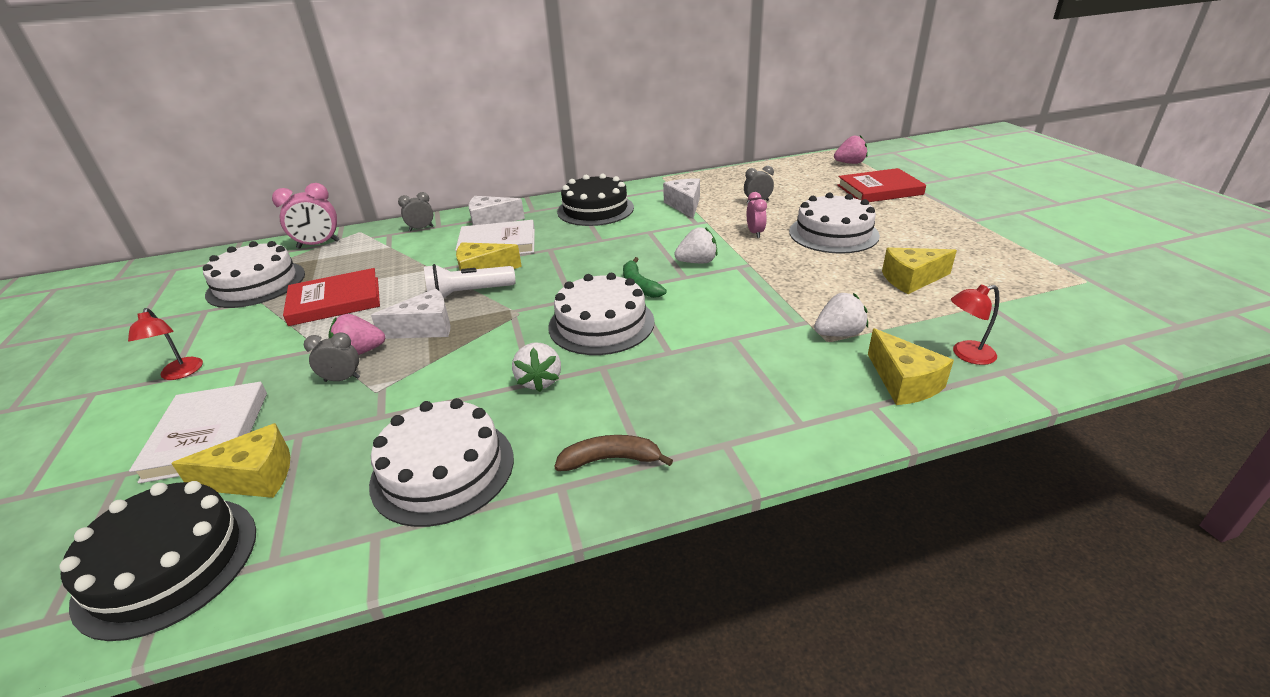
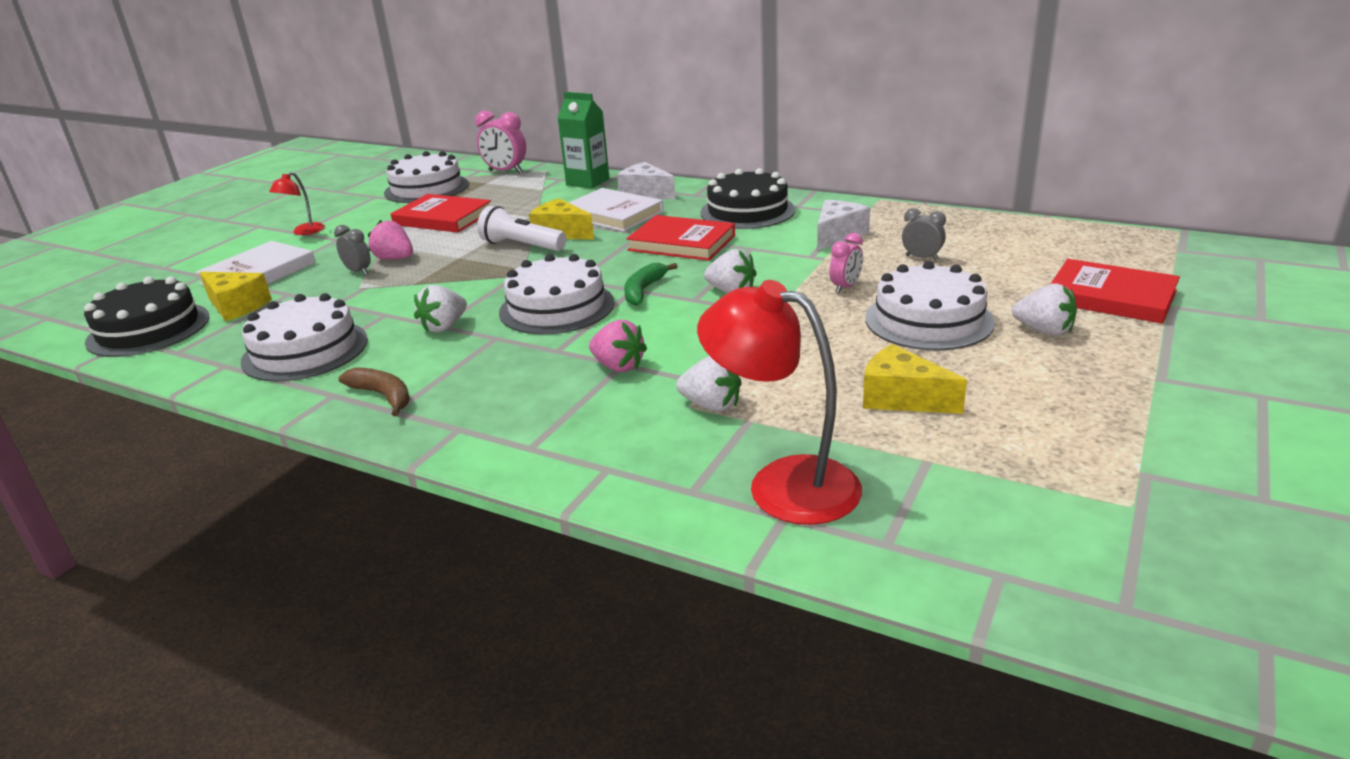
camera: 45 degrees right, 5 degrees down
(421, 228) = (588, 182): grey clock -> green carton
(425, 328) = (453, 259): white cheese -> none
(595, 245) = (682, 243): none -> red book
(850, 163) = (1151, 253): pink strawberry -> pink strawberry (618, 366)
(890, 217) = (1044, 331): none -> white strawberry
(903, 382) = (671, 469): yellow cheese -> none
(966, 354) = (783, 483): red lamp -> red lamp, size x1.99

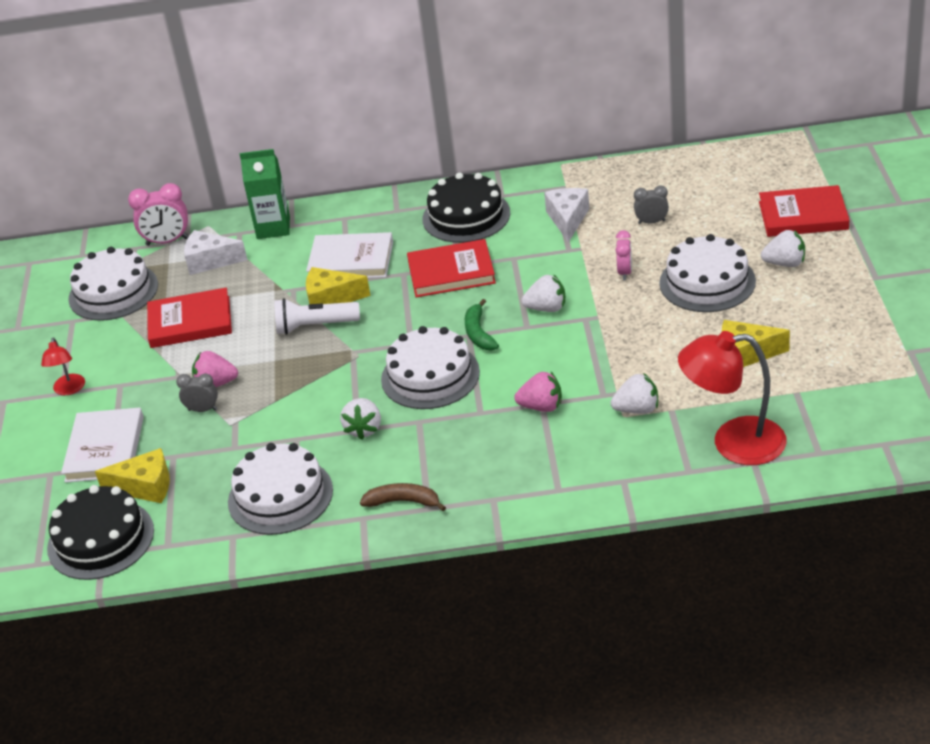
camera: 30 degrees left, 10 degrees up
(645, 193) = (348, 224): white cheese -> white cheese (210, 261)

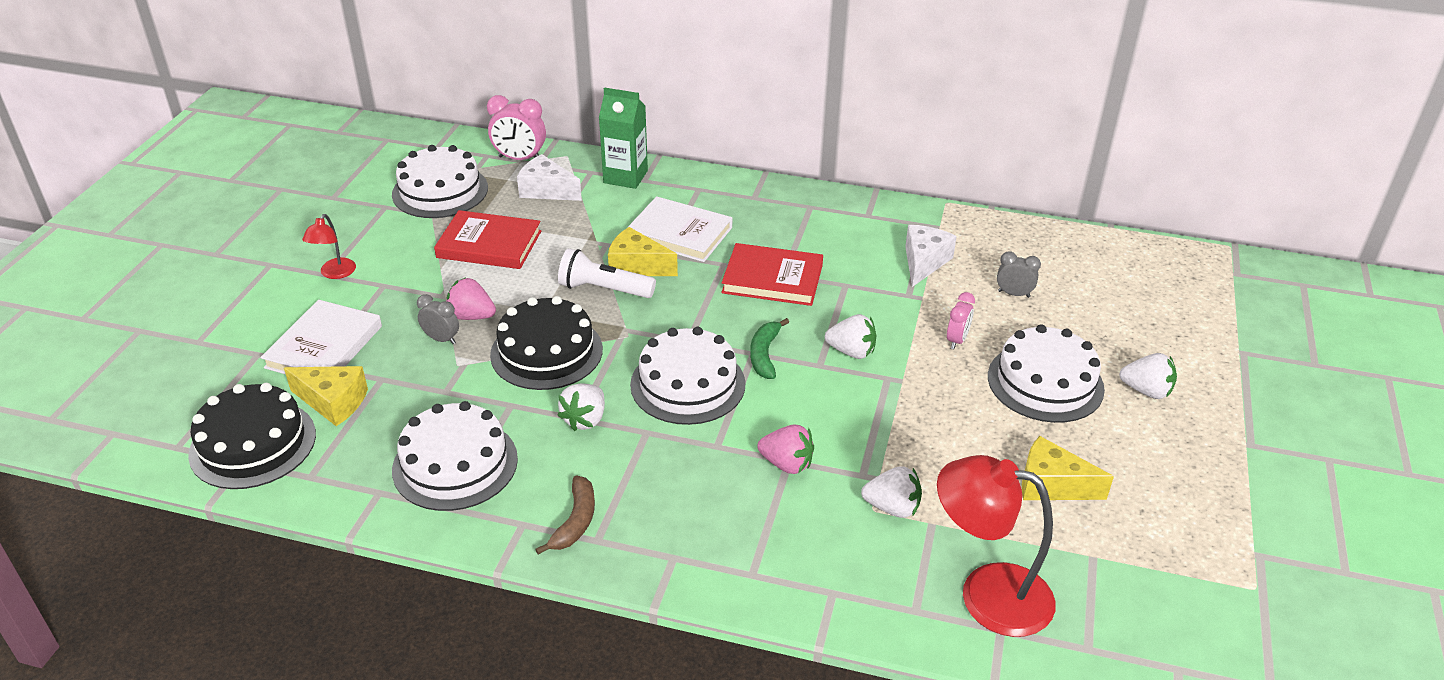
camera: 15 degrees right, 0 degrees up
(403, 501) = (575, 521): brown banana -> brown banana turned 75 degrees clockwise
(466, 216) = (820, 225): black cake -> black cake (546, 352)
(803, 216) = (1191, 342): red book -> none

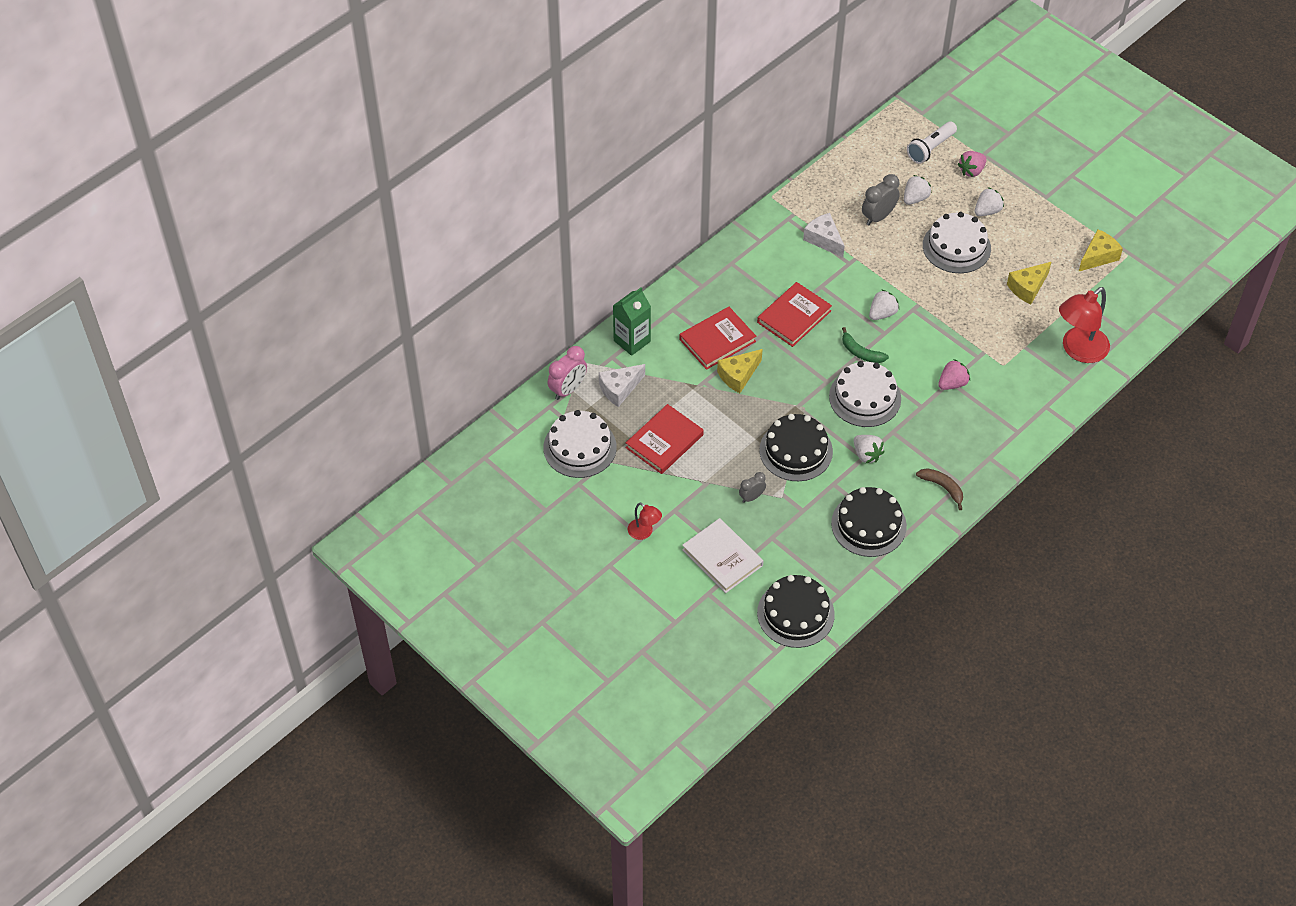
camera: 60 degrees left, 15 degrees up
(333, 402) = (780, 566): yellow cheese -> yellow cheese (1098, 256)
(455, 464) = (868, 525): white cake -> black cake
(471, 316) = (737, 475): pink strawberry -> pink strawberry (971, 171)
(603, 289) = (752, 401): white flashlight -> white flashlight (930, 149)
(679, 233) = (717, 340): white book -> red book
(892, 507) = (1006, 356): white strawberry -> white strawberry (915, 198)
(957, 340) = (901, 263): pink clock -> none
(1013, 294) = (878, 217): grey clock -> grey clock, size x1.62

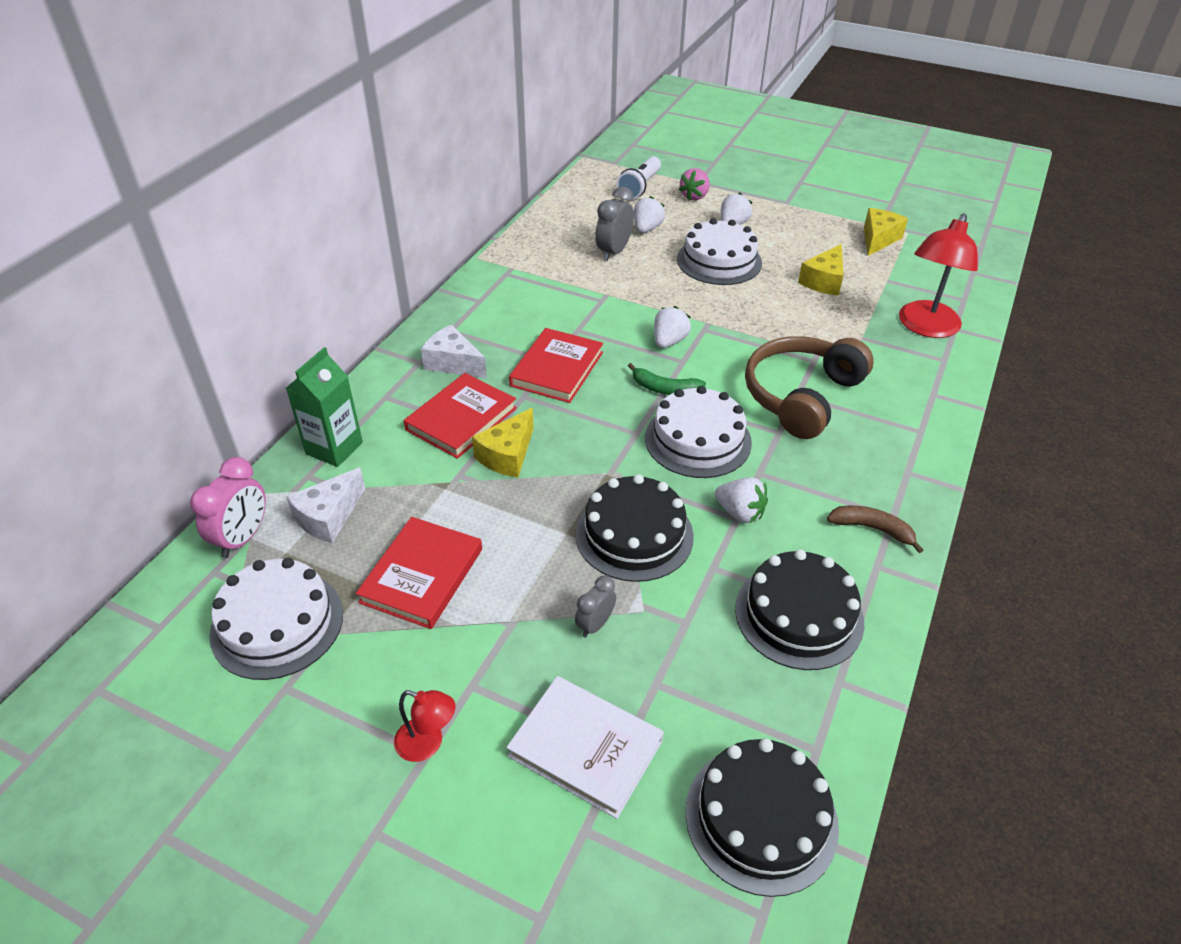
camera: 20 degrees left, 10 degrees down
(824, 239) = (559, 284): white cheese -> white cheese (453, 363)
(952, 383) = (802, 396): pink strawberry -> brown headphones

